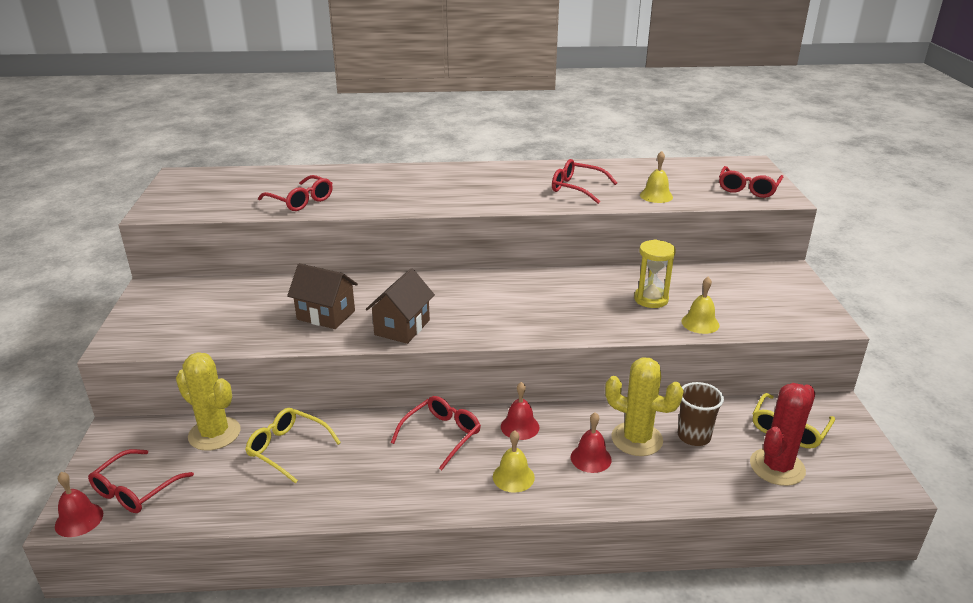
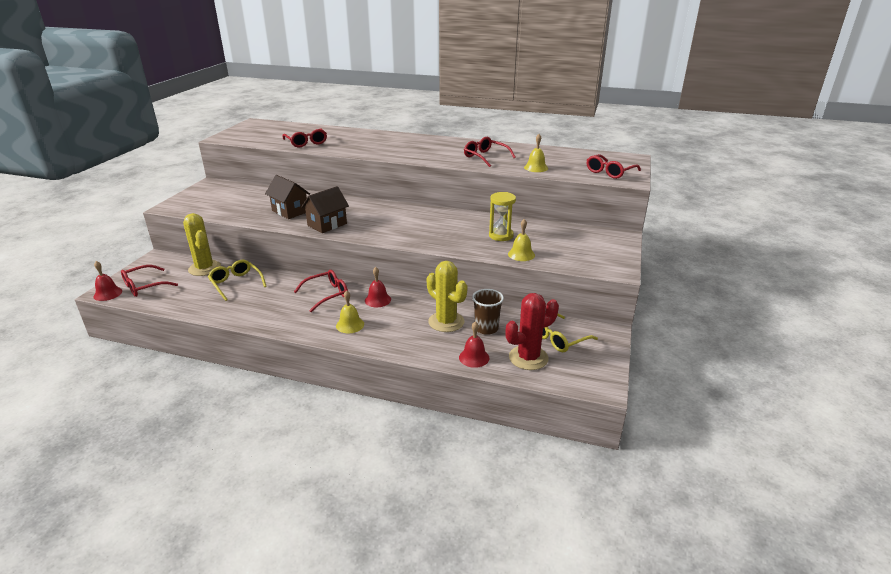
camera: 20 degrees right, 0 degrees up
(591, 458) = (406, 325): red bell -> red bell (474, 357)

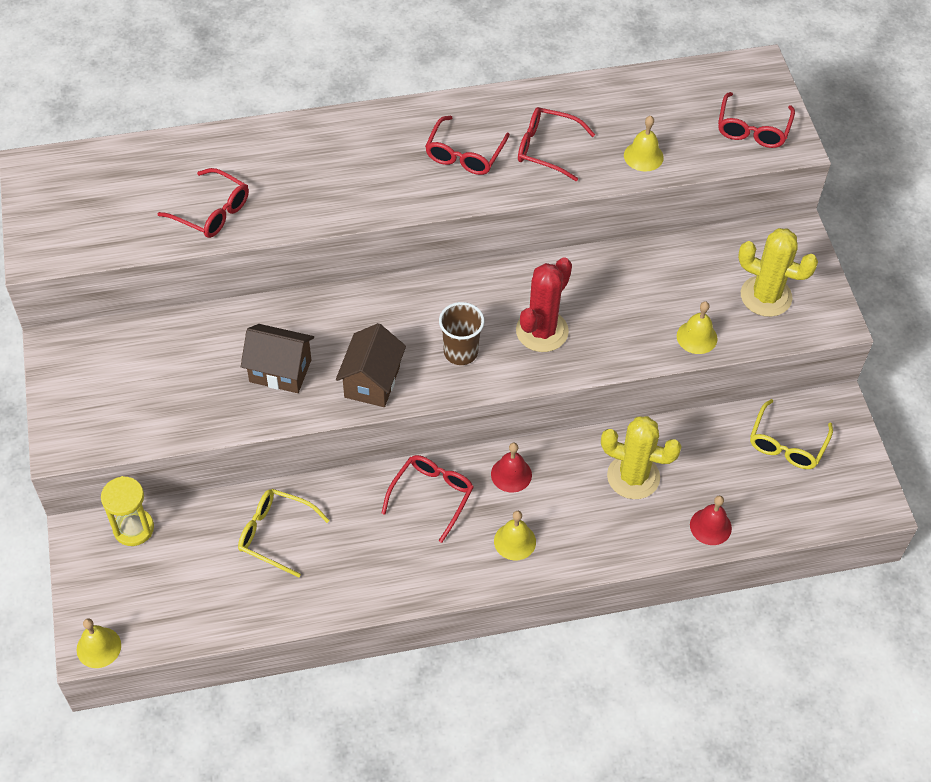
camera: 30 degrees left, 25 degrees up
(108, 293) = (98, 647): red bell -> yellow bell
(144, 286) = (138, 606): red glasses -> red glasses (464, 155)
(204, 268) = (190, 523): yellow cactus -> yellow cactus (766, 296)
(486, 328) = (691, 466): brown cup -> brown cup (460, 352)
(501, 236) = (642, 302): yellow hourglass -> yellow hourglass (133, 528)
(528, 358) = (772, 496): red cactus -> red cactus (542, 331)

